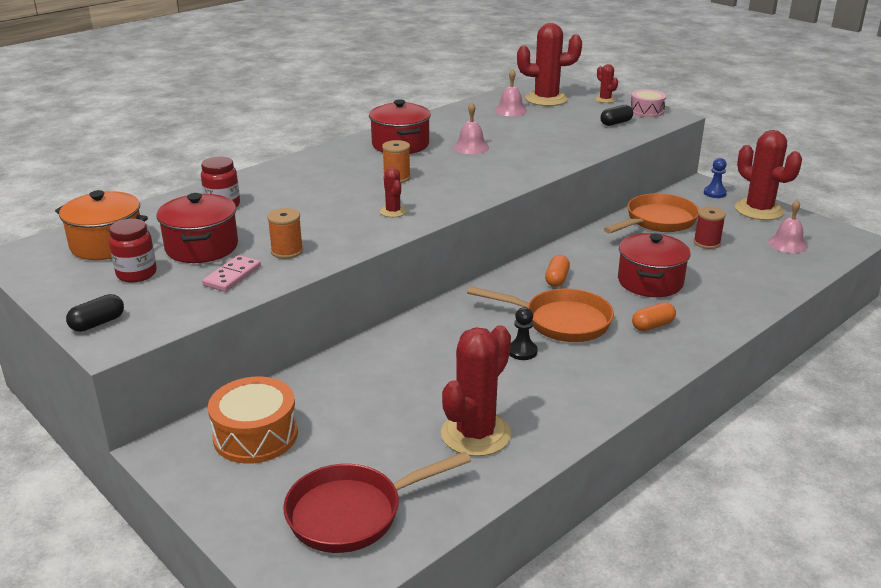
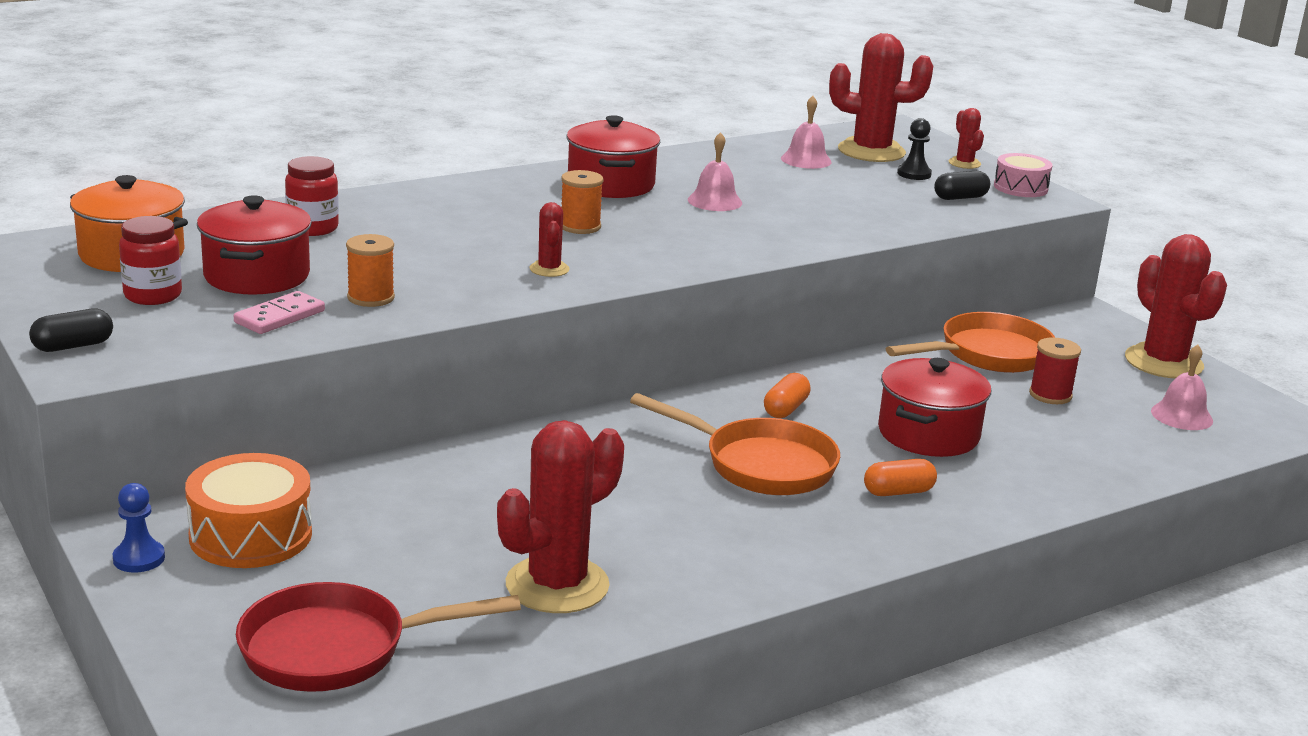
camera: 10 degrees right, 5 degrees down
(522, 351) = (681, 494): black pawn -> black pawn (914, 174)
(714, 193) = (1105, 329): blue pawn -> blue pawn (139, 558)

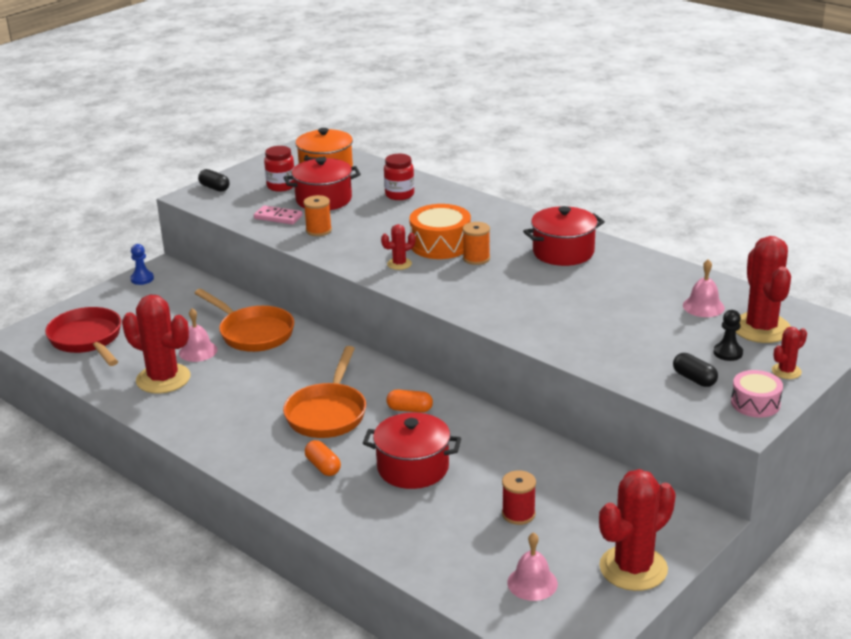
camera: 75 degrees right, 5 degrees up
(251, 535) = (173, 296): orange drum -> orange drum (440, 244)
(714, 201) = (571, 289): pink bell -> pink bell (198, 351)
(988, 354) = (568, 478): orange pan -> orange pan (253, 333)

